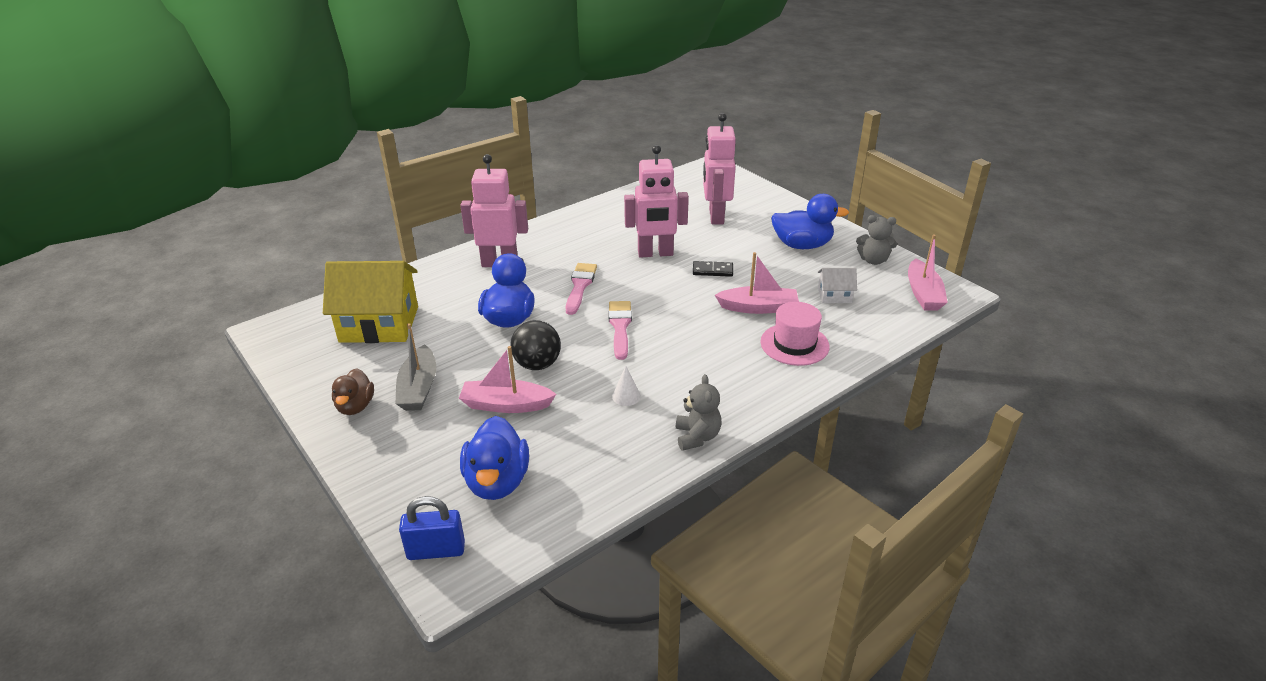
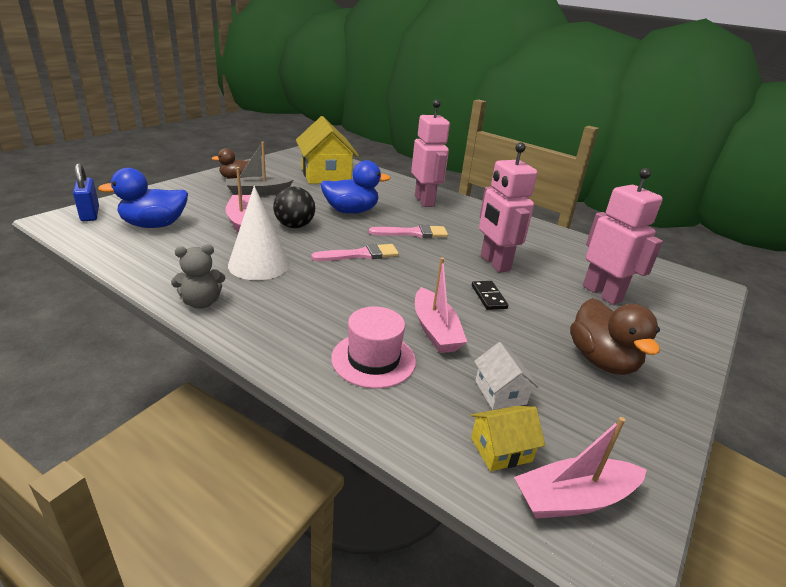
camera: 70 degrees right, 5 degrees down
(626, 396) = (259, 264): white cone -> white cone, size x2.32
(715, 216) = (602, 293): pink robot -> pink robot turned 75 degrees clockwise
(802, 245) = (601, 361): blue duck -> brown duck
(873, 260) = (626, 434): grey teddy bear -> none
(887, 308) = (501, 449): none -> yellow house

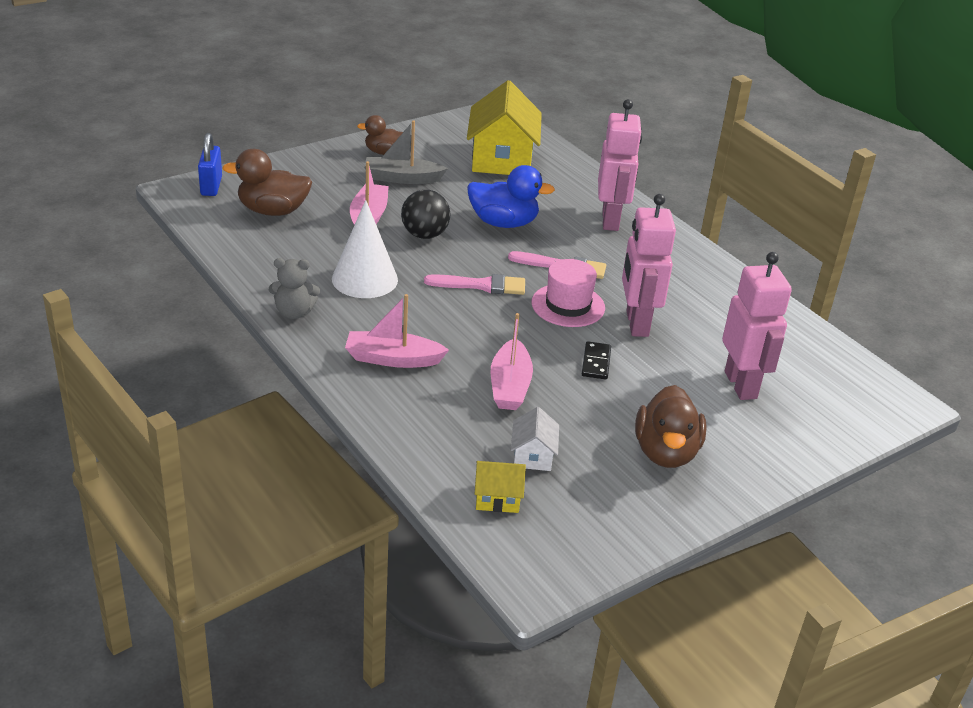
camera: 20 degrees right, 5 degrees up
(154, 225) = (273, 211): blue duck -> brown duck
(373, 359) = (430, 400): pink hat -> pink hat (568, 305)
(574, 499) = (532, 545): pink boat -> pink boat (393, 359)

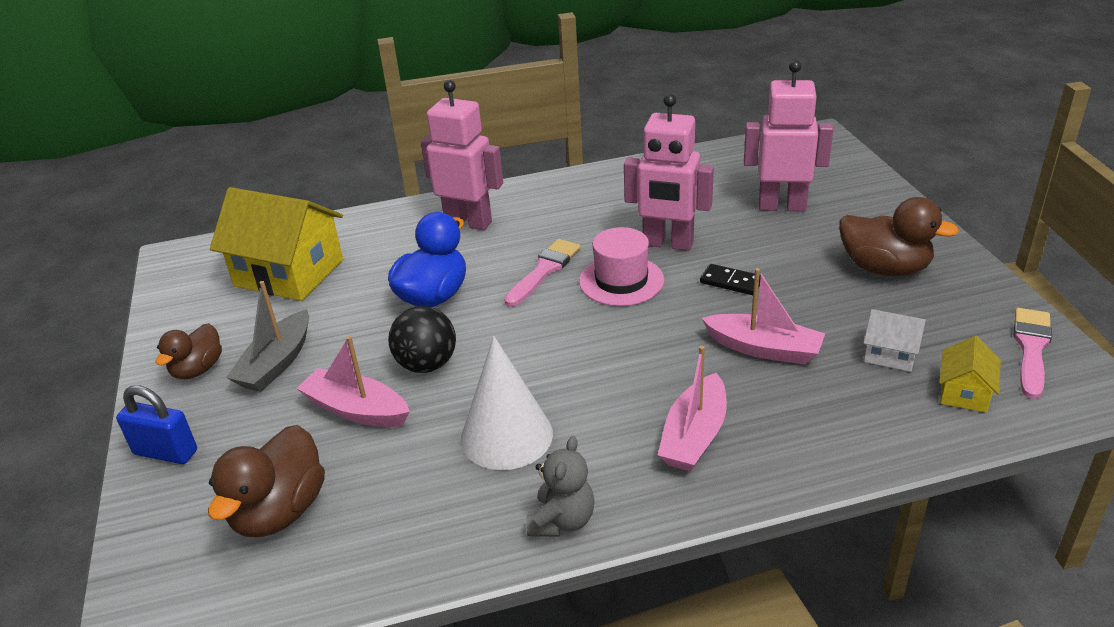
camera: 65 degrees left, 0 degrees up
(211, 186) = (154, 583): blue padlock -> blue padlock (166, 452)
(481, 285) = (559, 336): pink brush -> pink brush (1031, 348)

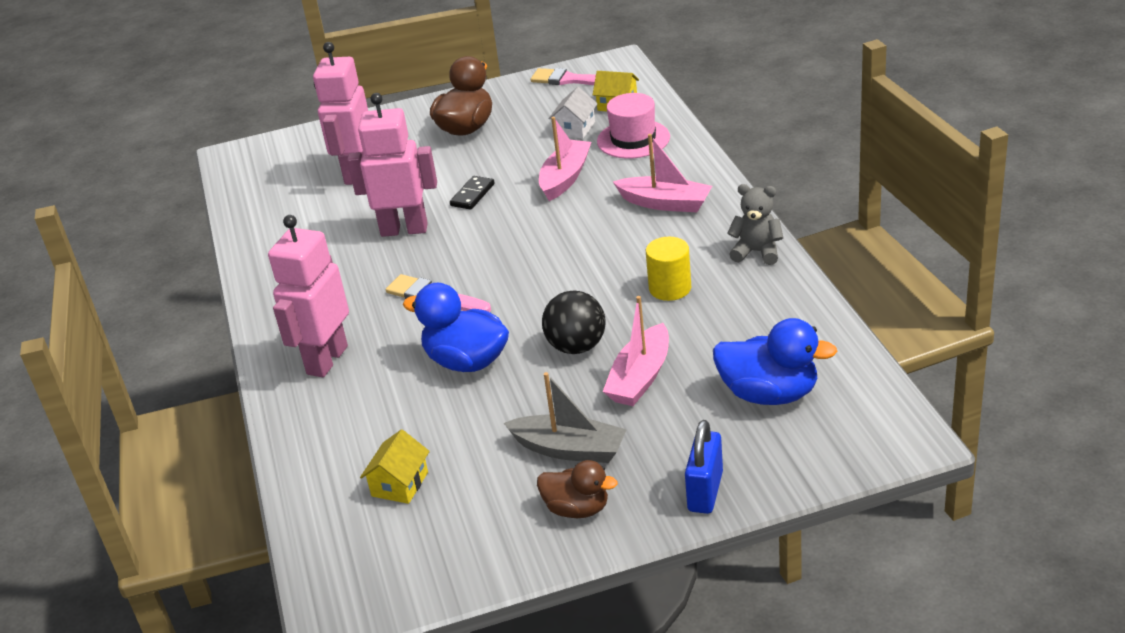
camera: 90 degrees left, 0 degrees up
(280, 511) = (769, 394): brown duck -> blue duck
(289, 273) = (400, 484): yellow house -> yellow house, size x0.47
(506, 436) = (670, 288): white cone -> yellow cylinder
(621, 281) = (460, 250): pink hat -> pink hat (633, 139)
(668, 244) = (404, 229): pink robot -> pink robot turned 105 degrees counterclockwise

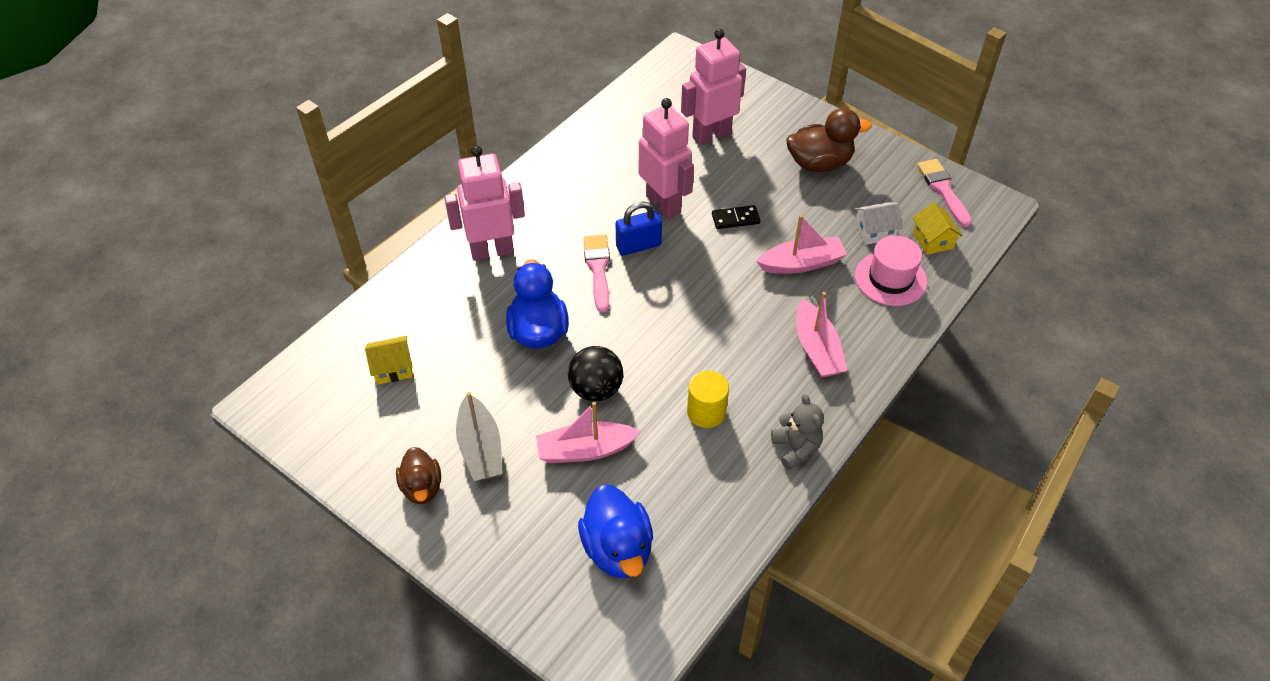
camera: 50 degrees right, 15 degrees up
(705, 491) = (482, 560): blue padlock -> blue padlock (638, 246)

